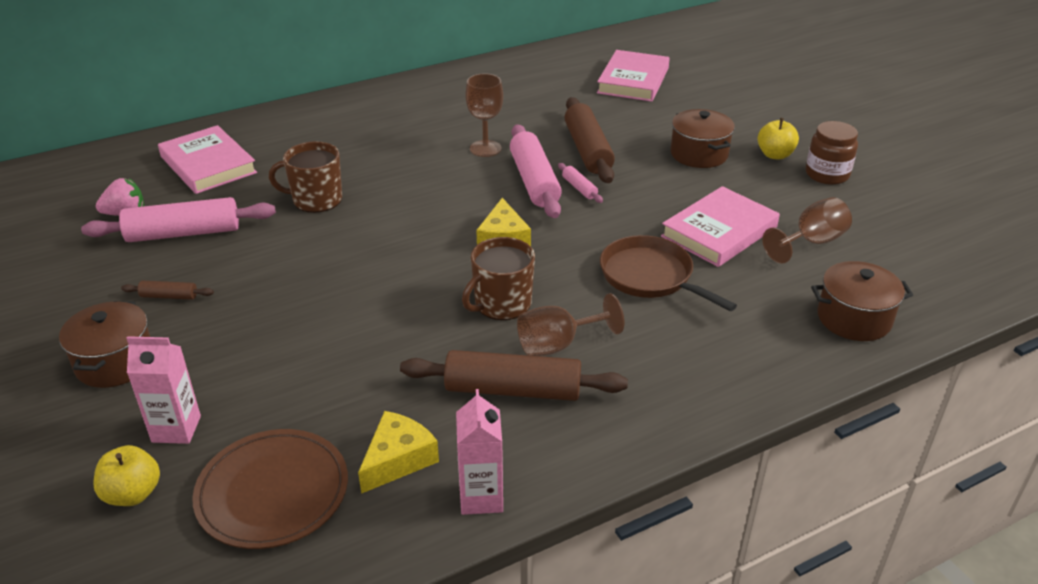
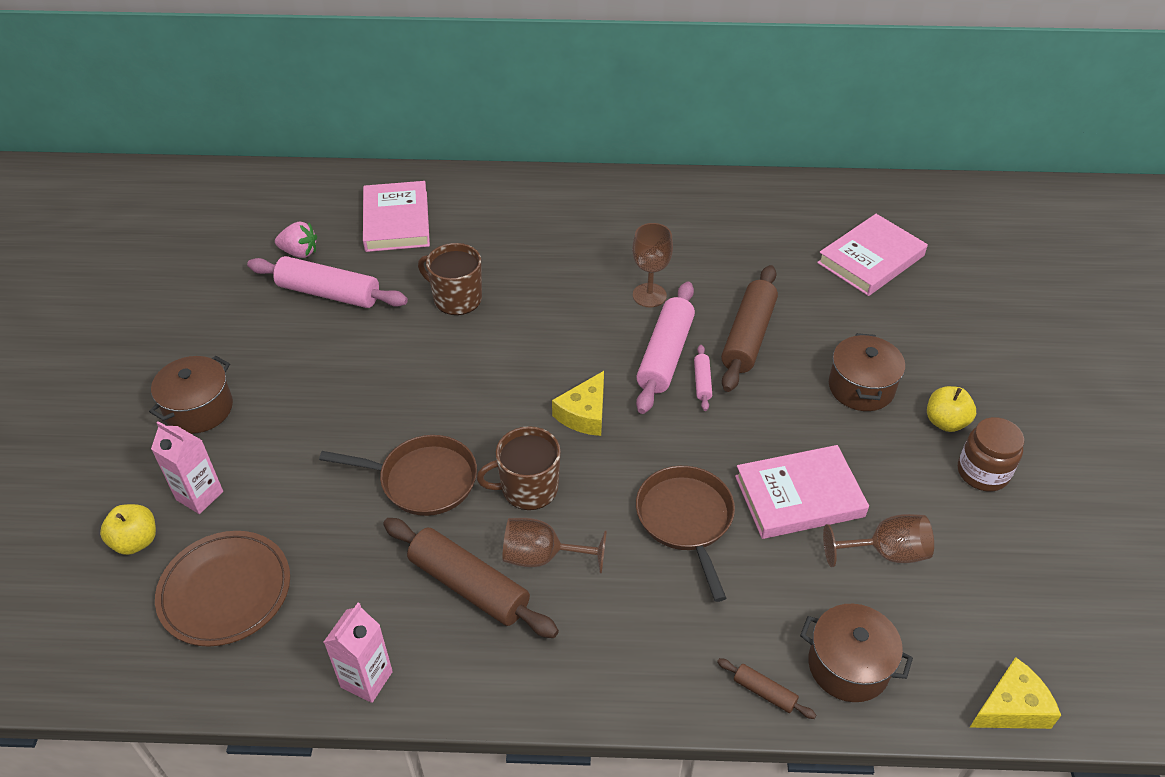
camera: 30 degrees right, 10 degrees up
(169, 296) = (276, 358): brown rolling pin -> brown rolling pin (764, 692)
(398, 459) = (332, 608): yellow cheese -> yellow cheese (1011, 707)
(400, 333) = (423, 480): none -> brown pan

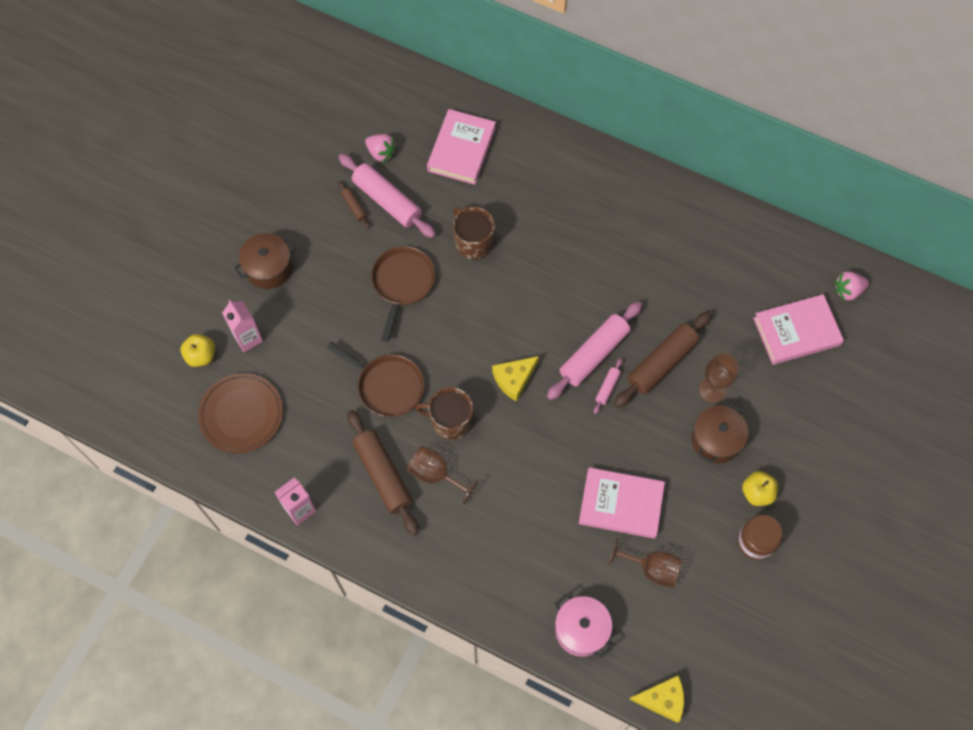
camera: 25 degrees right, 20 degrees up
(649, 295) = (611, 296): brown goblet -> brown goblet (712, 390)
(686, 520) = (538, 489): brown pan -> brown pan (402, 283)
(764, 692) = (521, 622): brown rolling pin -> brown rolling pin (354, 207)
(848, 665) = (581, 630): brown pot -> pink pot
(894, 209) = (848, 291): none -> pink strawberry

